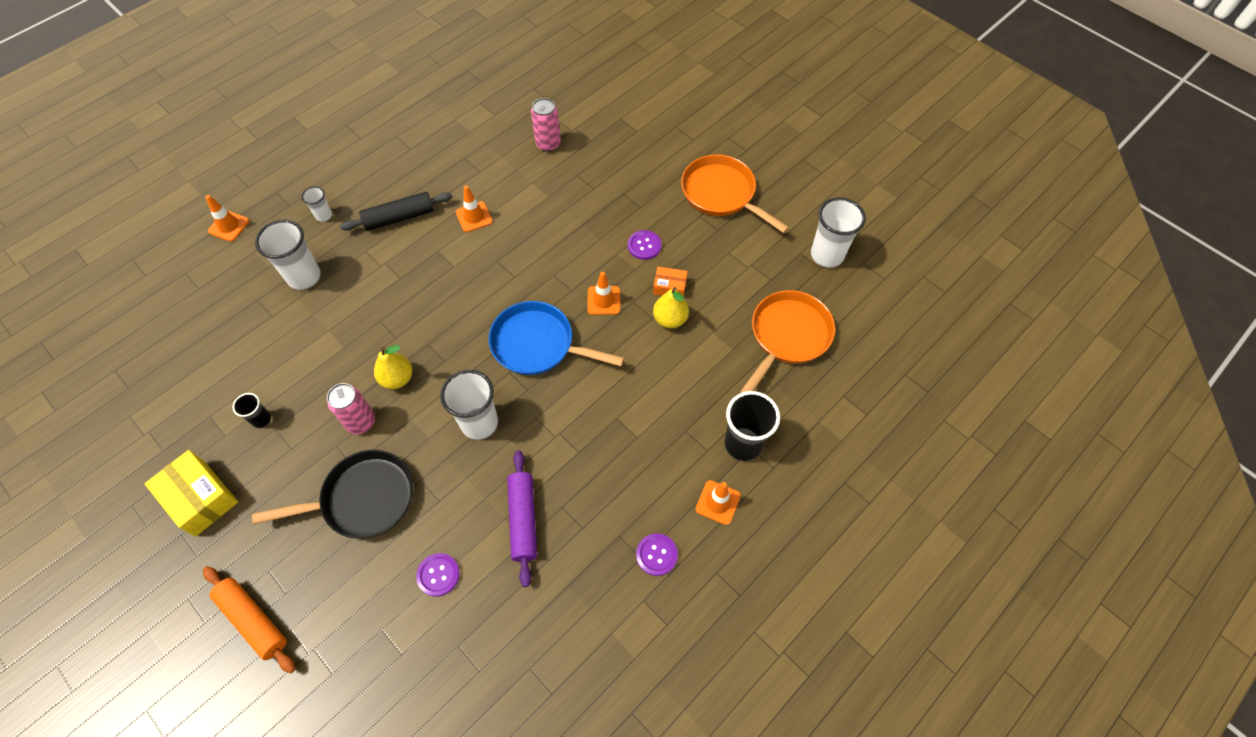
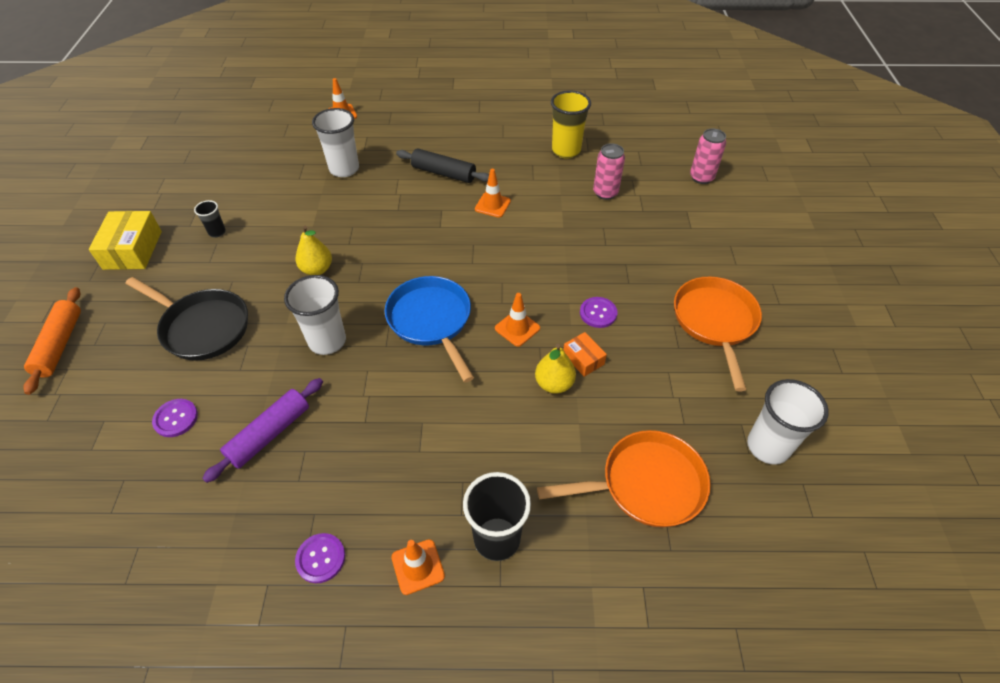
camera: 45 degrees right, 10 degrees down
(324, 216) = (400, 142): white cup -> none
(361, 422) = (263, 278): pink can -> pink can (701, 177)
(477, 126) = (566, 151): none -> yellow cup

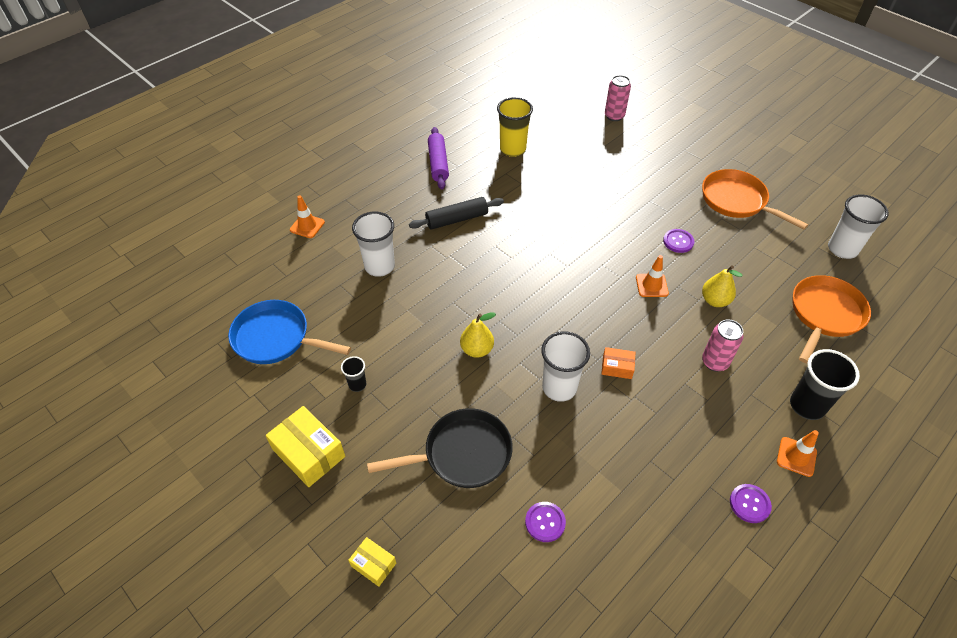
camera: 45 degrees left, 0 degrees up
(59, 345) = (373, 564): orange rolling pin -> yellow box
(269, 434) = (616, 472): purple rolling pin -> purple rolling pin (438, 163)
(431, 321) = (600, 321): blue pan -> blue pan (276, 338)
(492, 205) = (522, 219): orange traffic cone -> none
(583, 359) = (708, 274): orange box -> orange box (617, 367)
(605, 193) = (576, 163): pink can -> pink can (714, 362)

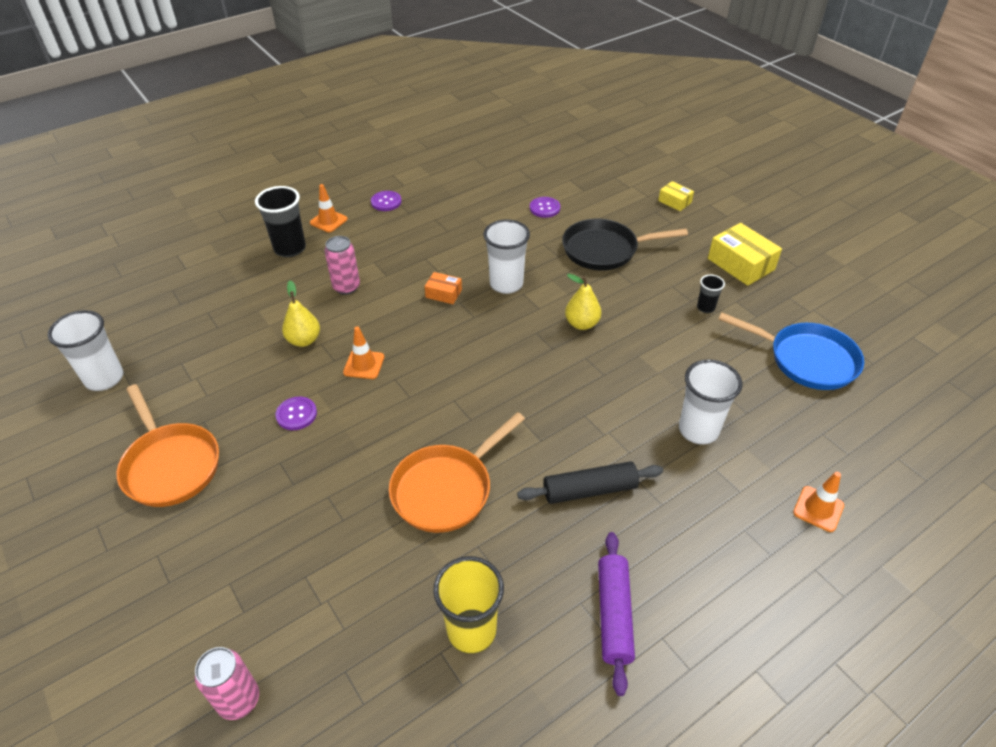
camera: 170 degrees left, 5 degrees down
(824, 315) = (201, 313): orange pan -> orange pan (446, 489)

